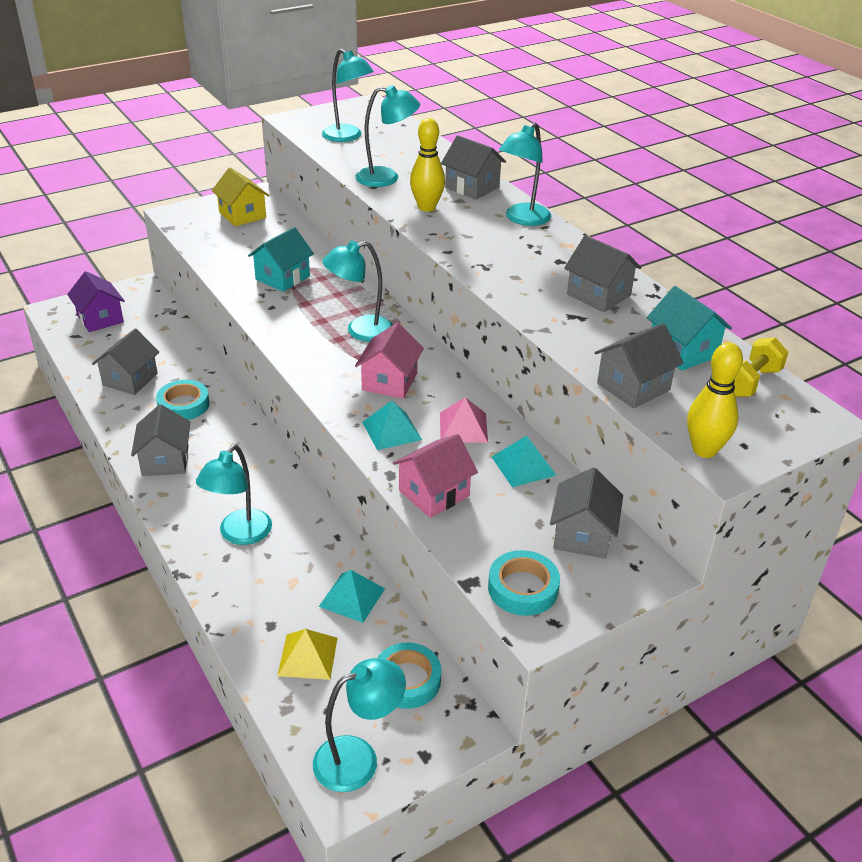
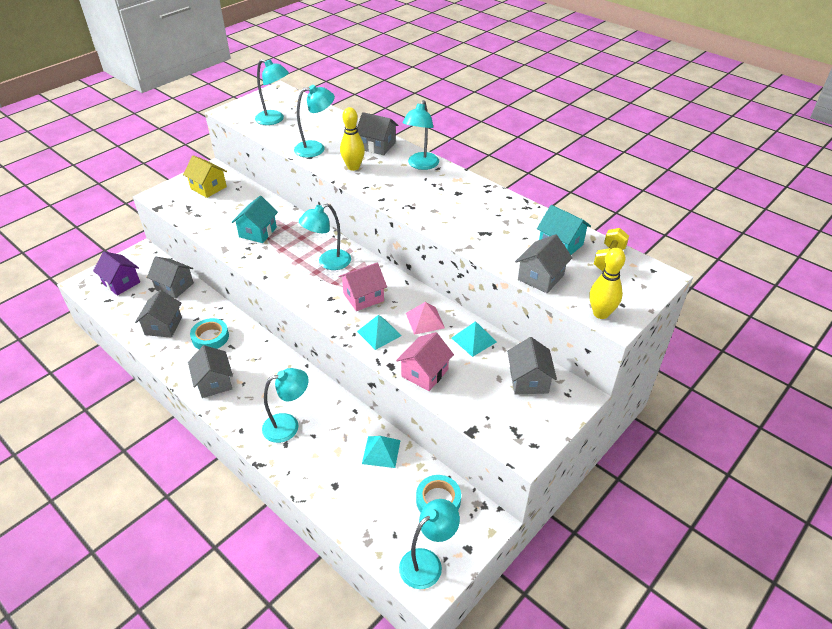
camera: 15 degrees left, 5 degrees up
(239, 535) = (288, 425): turquoise lamp -> turquoise lamp turned 120 degrees counterclockwise
(307, 656) = (368, 501): yellow pyramid -> none
(389, 382) = (363, 297): pink house -> pink house turned 60 degrees clockwise
(523, 588) = (506, 426): turquoise tape -> none
(598, 295) = (492, 214): grey house -> grey house (174, 286)

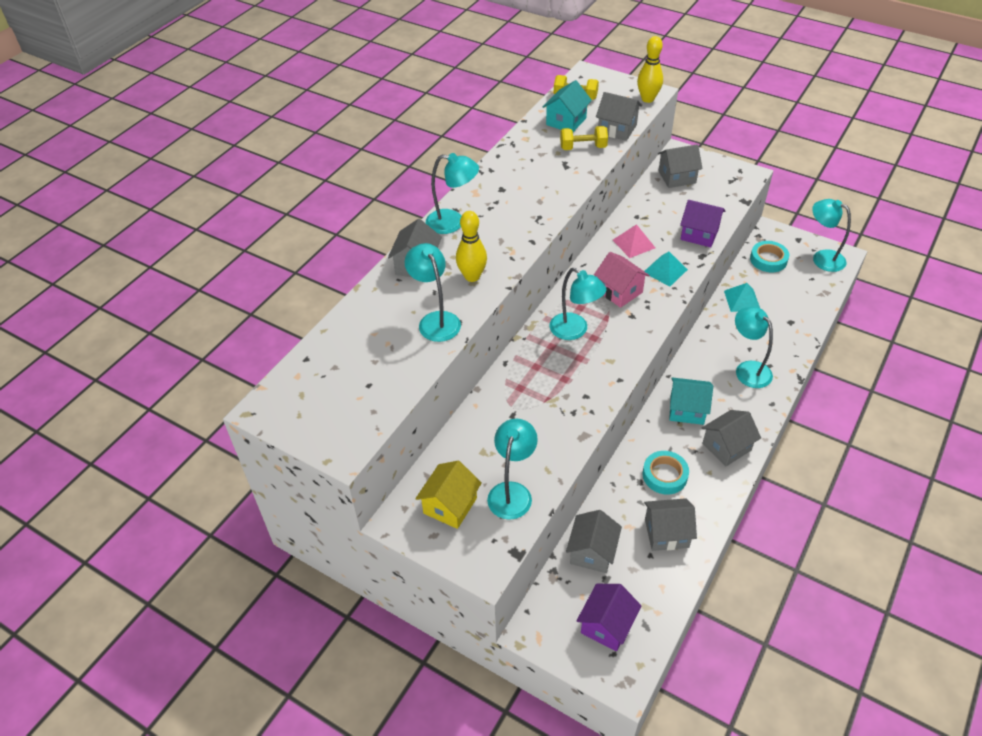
camera: 100 degrees left, 5 degrees up
(258, 232) = (539, 412): turquoise house -> turquoise house (687, 410)
(274, 120) = (362, 385): turquoise lamp -> turquoise lamp (512, 492)
(425, 373) = (699, 234): pink house -> purple house
(473, 340) = (645, 211): turquoise pyramid -> none
(511, 248) = (583, 147): none -> yellow dumbbell

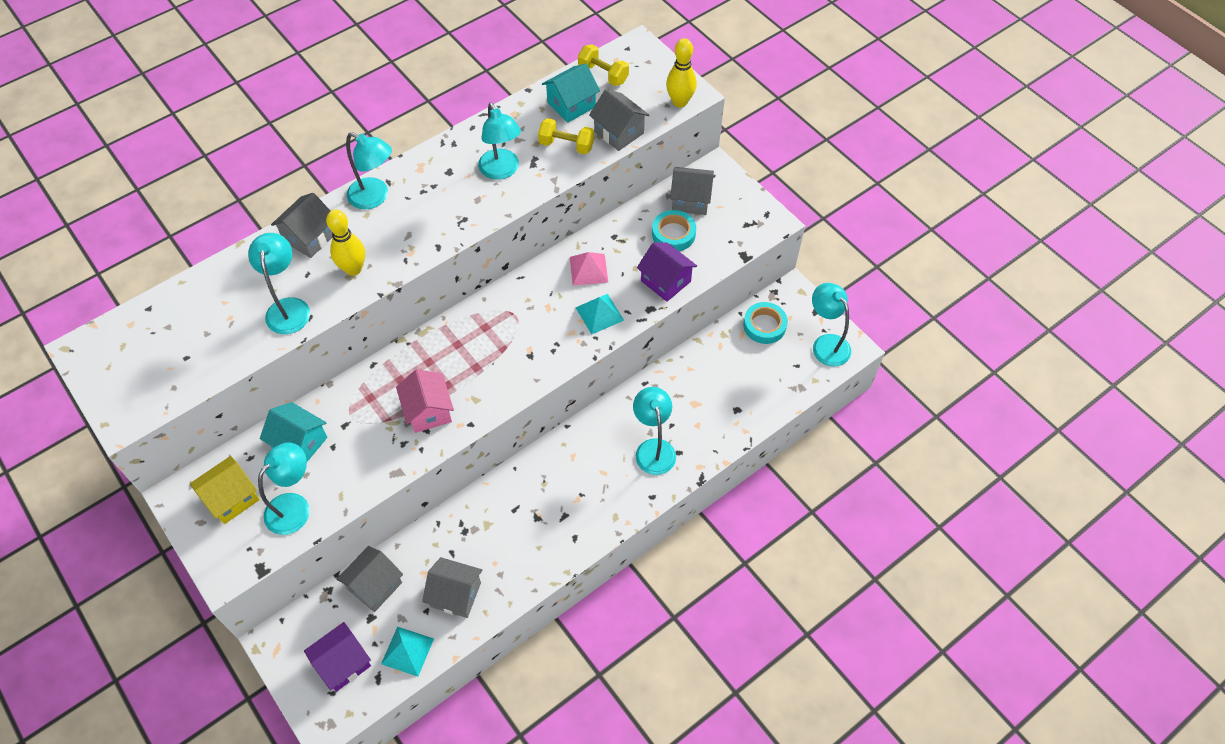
camera: 20 degrees right, 10 degrees up
(575, 331) = (462, 352): turquoise lamp -> turquoise lamp (502, 171)
(619, 291) = (536, 322): pink house -> pink house (428, 411)
(664, 475) = (493, 534): turquoise tape -> turquoise tape (673, 234)
(687, 410) = (560, 471): turquoise house -> turquoise house (300, 443)
(726, 447) = (573, 527): grey house -> none
(742, 300) = (702, 365): turquoise pyramid -> turquoise pyramid (407, 651)

